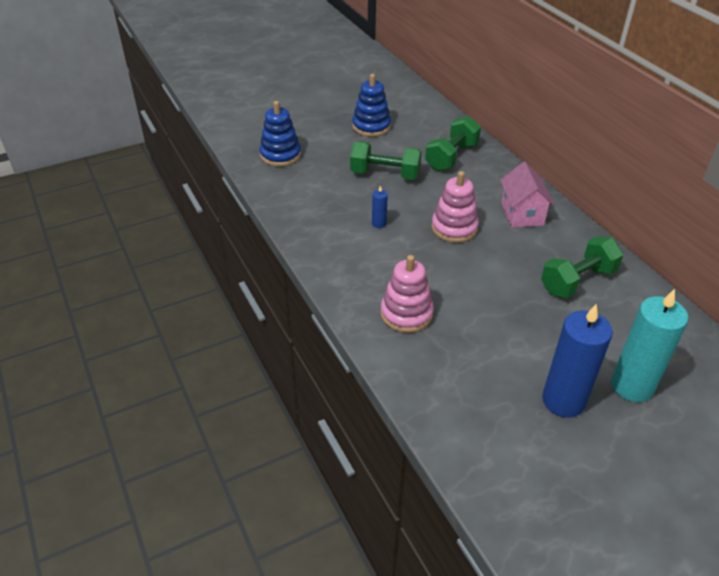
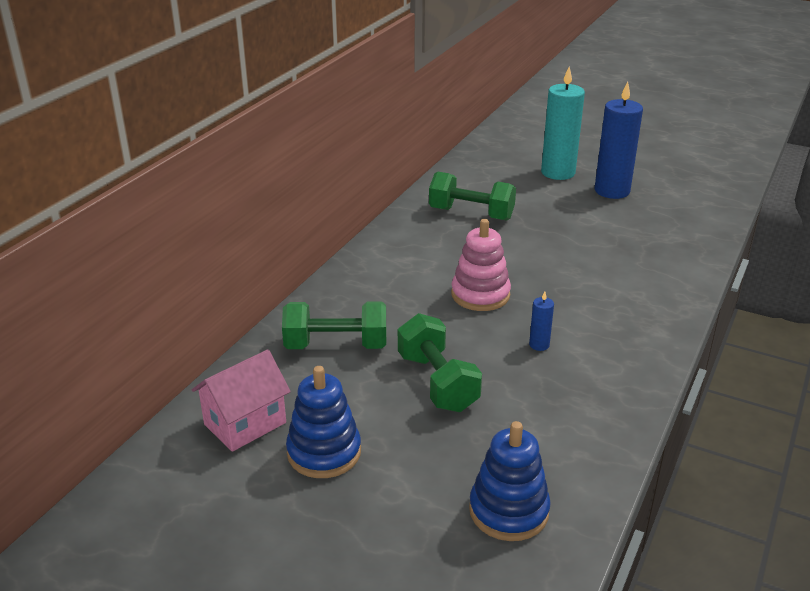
camera: 125 degrees left, 10 degrees down
(406, 314) = (637, 277): pink stacking toy -> none
(522, 214) = (403, 264): pink house -> pink house (245, 423)

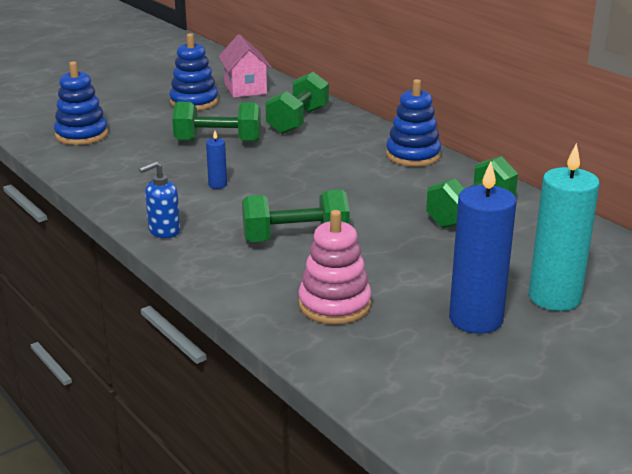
camera: 115 degrees right, 5 degrees down
(379, 257) = (413, 155): none -> blue stacking toy
(480, 295) = (312, 181): pink stacking toy -> pink stacking toy (334, 305)
(590, 274) = (295, 239): none -> green dumbbell
(652, 342) = (164, 231): none -> blue soap dispenser

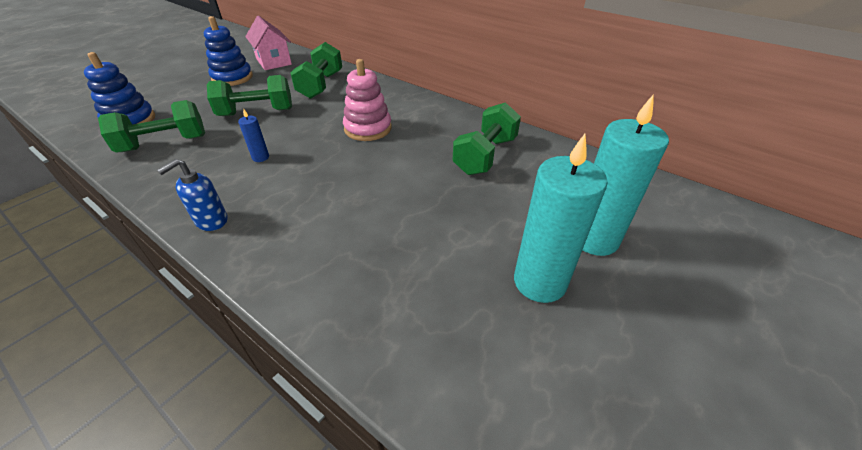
camera: 15 degrees left, 15 degrees up
(295, 239) = (343, 209): green dumbbell -> green dumbbell (164, 143)
(334, 305) = (400, 290): pink stacking toy -> pink stacking toy (368, 128)
(413, 155) = (420, 105): blue stacking toy -> none
(475, 319) = (539, 282): blue candle -> turquoise candle

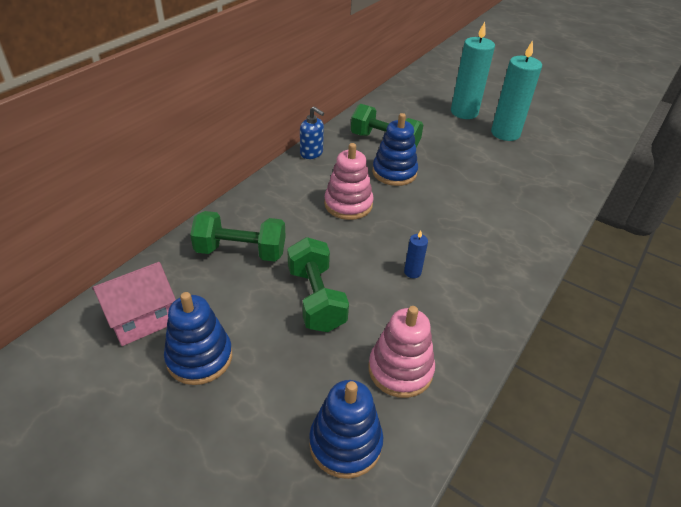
camera: 95 degrees left, 0 degrees up
(164, 143) = (400, 370): green dumbbell -> pink stacking toy
(211, 221) = (511, 282): blue soap dispenser -> blue soap dispenser (311, 153)
(420, 158) = (394, 172): none -> blue stacking toy

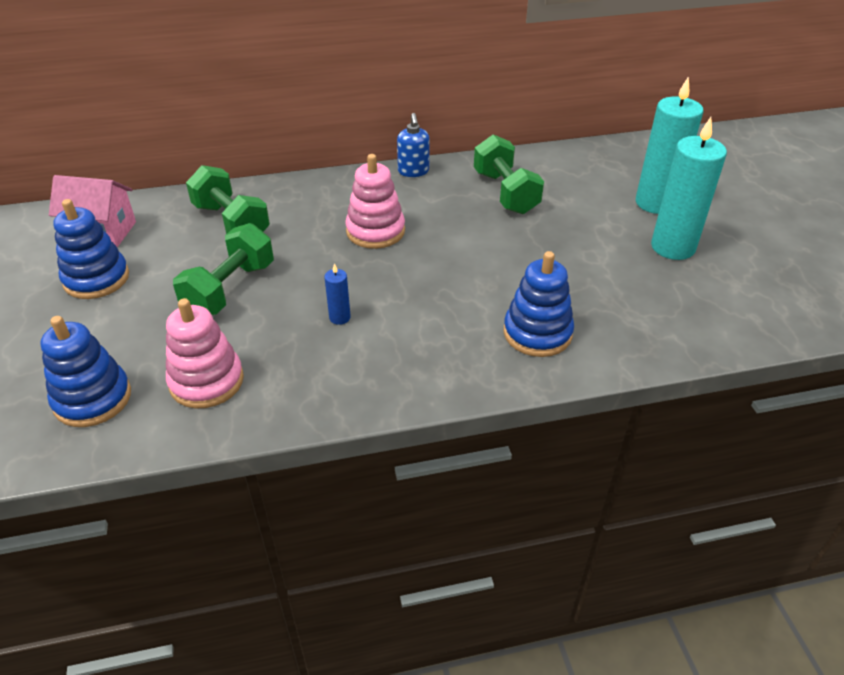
camera: 45 degrees right, 0 degrees up
(394, 172) = (467, 225): blue stacking toy -> blue stacking toy (537, 333)

